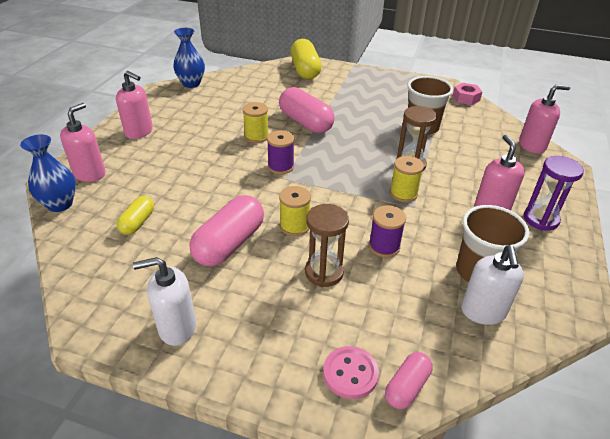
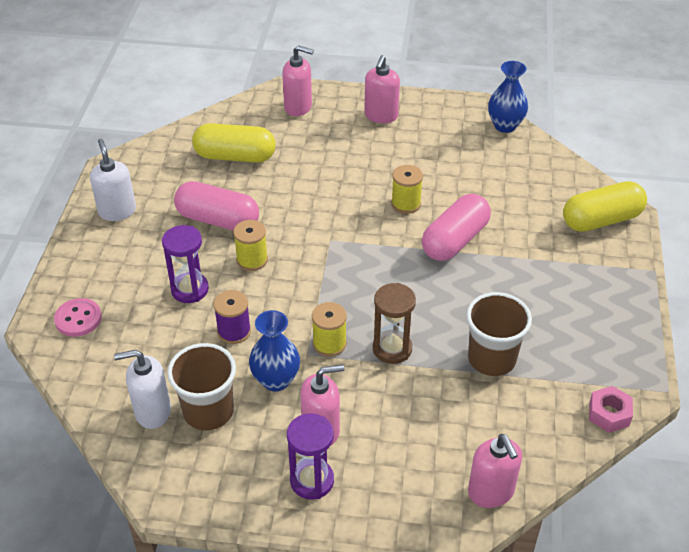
camera: 80 degrees right, 5 degrees up
(60, 204) = (249, 105): blue vase -> blue vase (276, 380)
(138, 222) = (235, 156): yellow capsule -> yellow capsule, size x1.81
(281, 166) = (351, 234): purple spool -> none
(324, 272) = (190, 289): brown hourglass -> purple hourglass
(406, 387) = (66, 355): pink capsule -> none

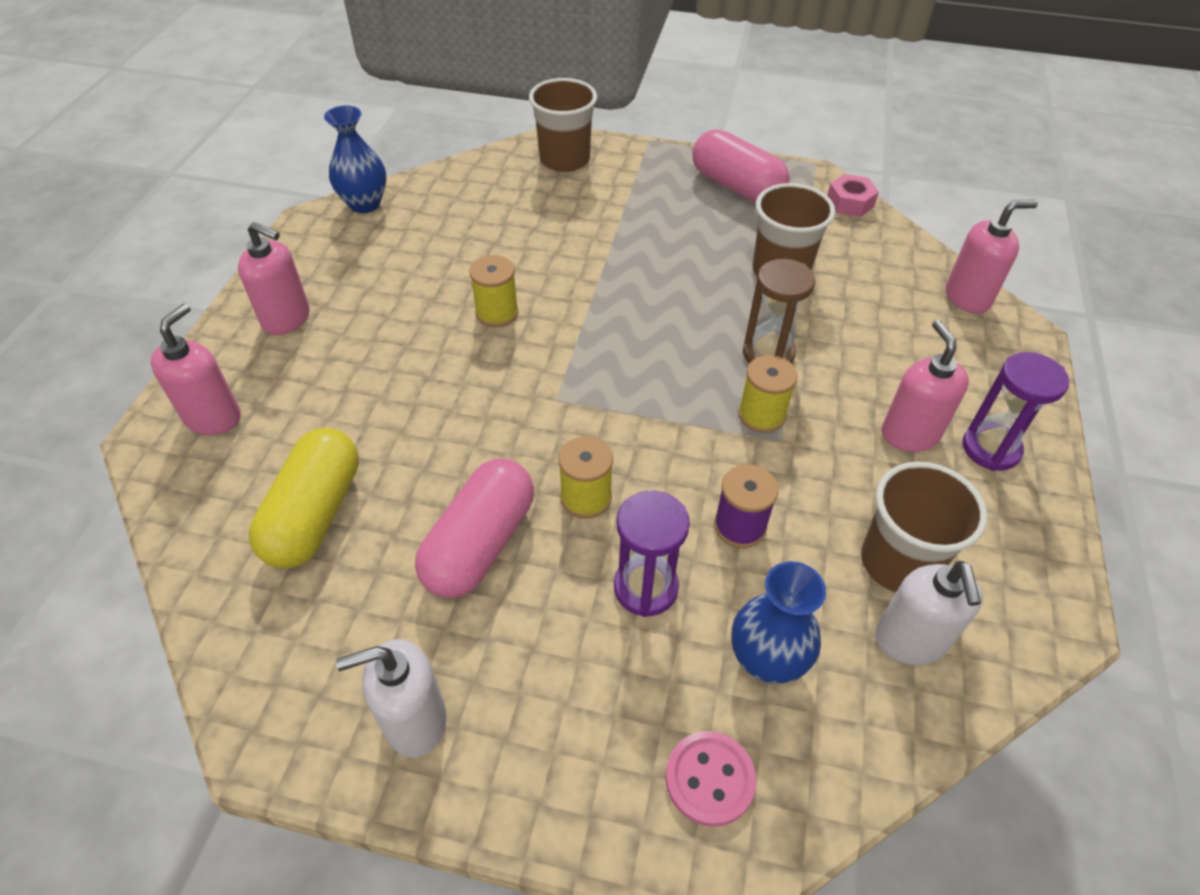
camera: 85 degrees left, 5 degrees up
(276, 380) = (831, 478): blue vase -> blue vase (766, 660)
(455, 240) = (579, 276): pink capsule -> pink capsule (736, 187)
(601, 220) = (564, 160): yellow capsule -> brown cup

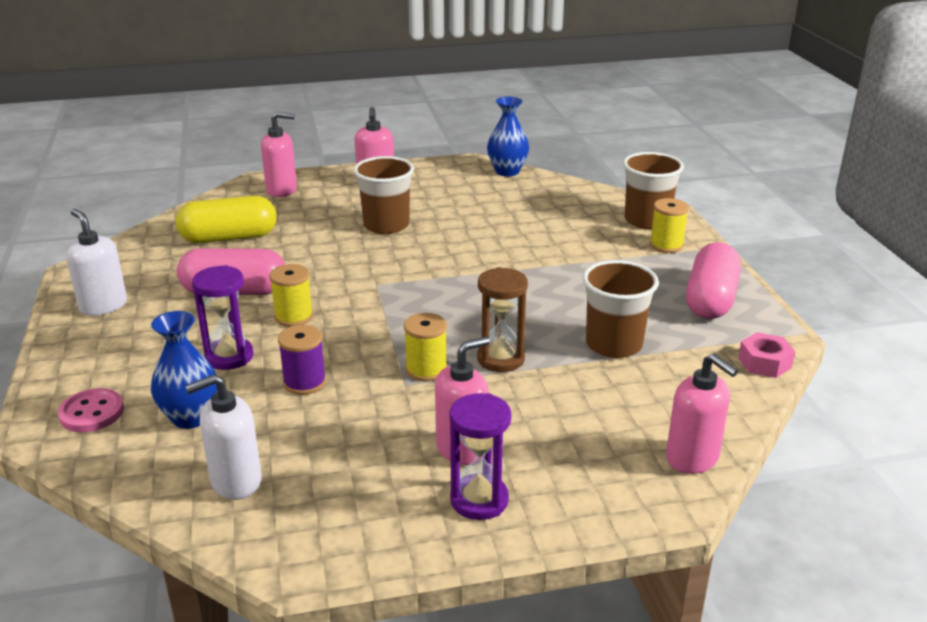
camera: 65 degrees right, 20 degrees down
(497, 313) = (442, 242): yellow spool -> yellow spool (666, 245)
(898, 562) = (310, 464): brown cup -> brown cup (386, 225)

